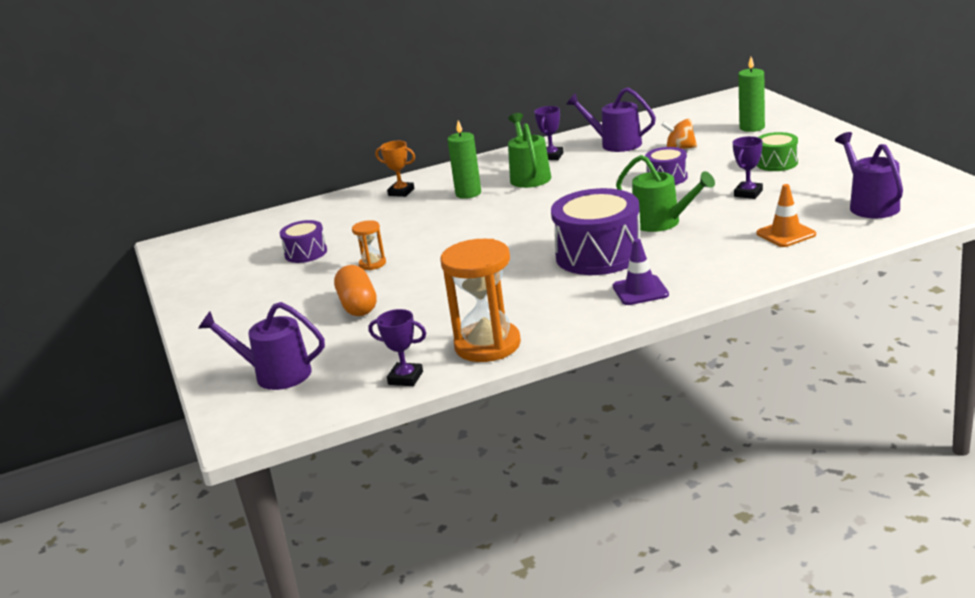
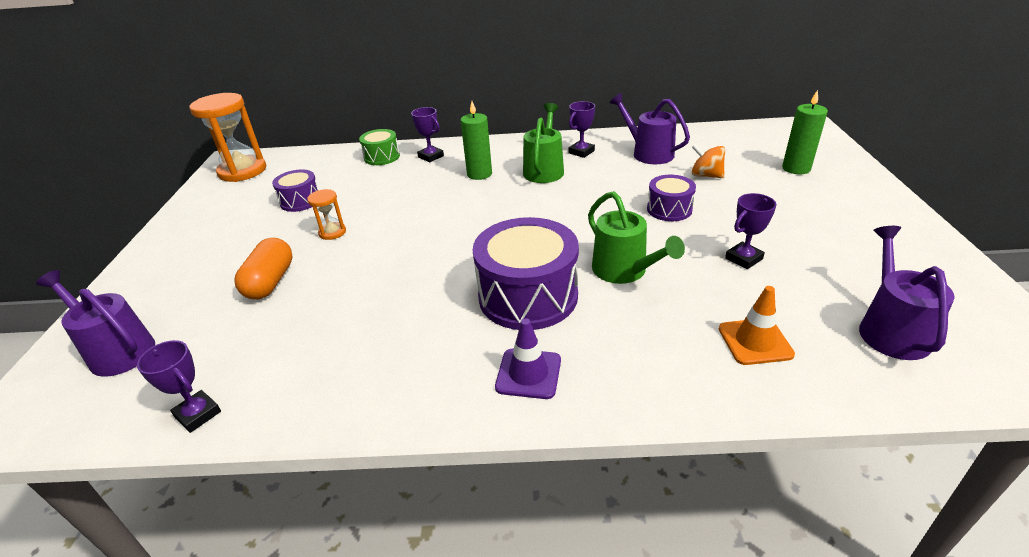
camera: 20 degrees right, 10 degrees up
(401, 192) = (431, 156): orange trophy -> purple trophy
(487, 345) = (313, 396): orange hourglass -> orange hourglass (242, 171)
(776, 163) = (799, 224): green drum -> green drum (382, 157)

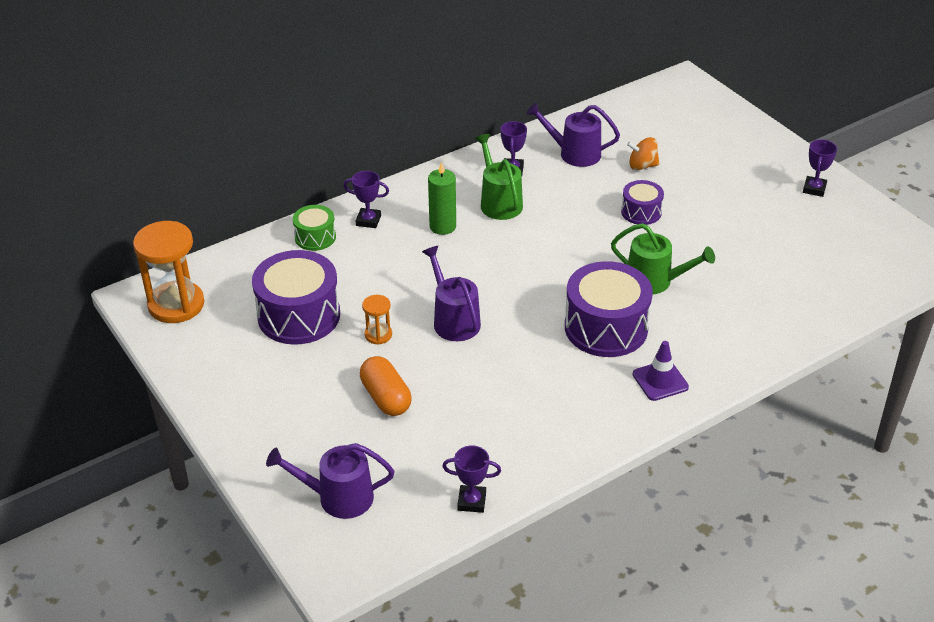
camera: 35 degrees left, 5 degrees up
(300, 201) = (299, 315): purple drum -> purple drum, size x1.88
(743, 258) = (726, 240): purple trophy -> purple trophy (814, 189)
(755, 341) = (775, 303): orange traffic cone -> none
(796, 168) = (705, 136): green candle -> none
(890, 329) = (843, 264): purple watering can -> purple watering can (454, 320)

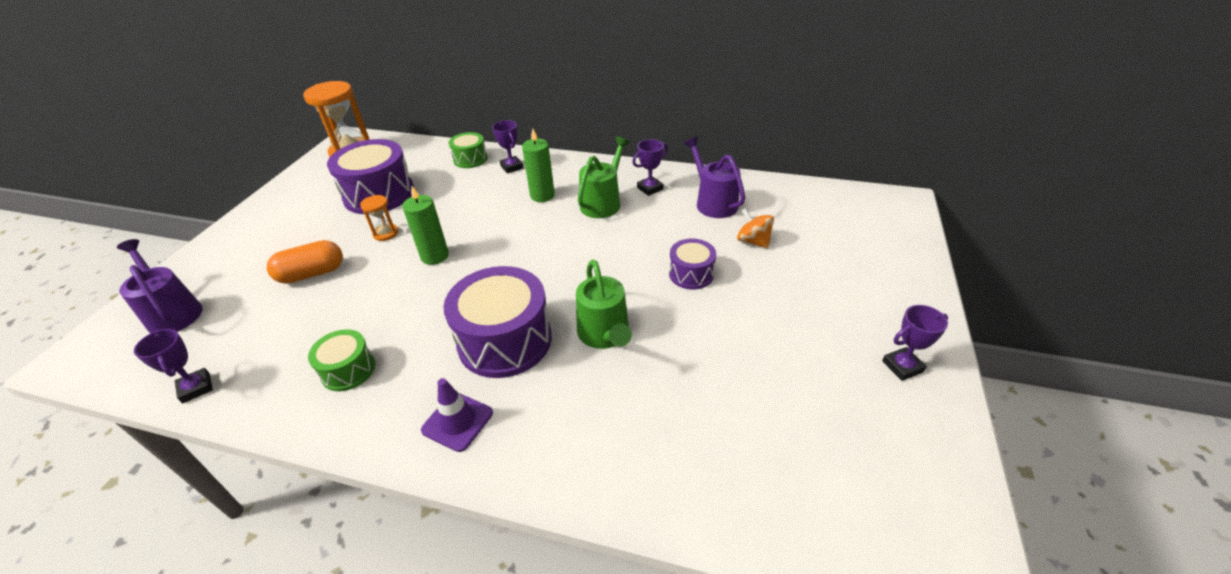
camera: 50 degrees right, 0 degrees up
(386, 397) = (312, 274): orange capsule -> orange capsule turned 45 degrees clockwise
(454, 320) = (435, 256): purple watering can -> green candle
(547, 414) = (348, 370): none -> green drum

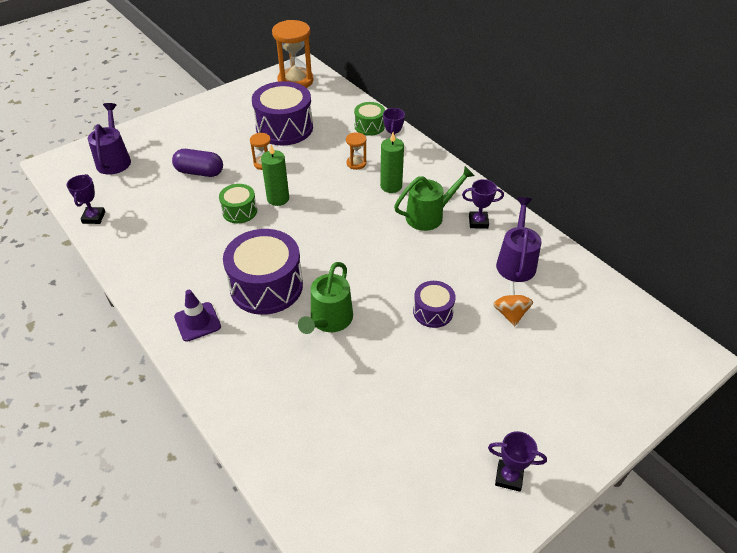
camera: 35 degrees right, 5 degrees up
(312, 274) = (199, 172): orange capsule -> purple capsule
(348, 370) = (169, 252): green drum -> green drum (239, 211)
(488, 192) = (356, 163): none -> orange hourglass

